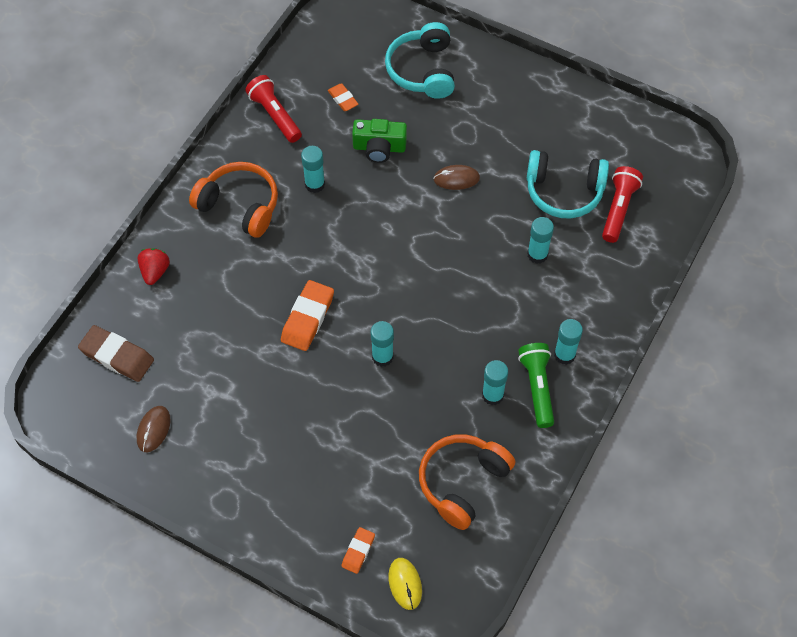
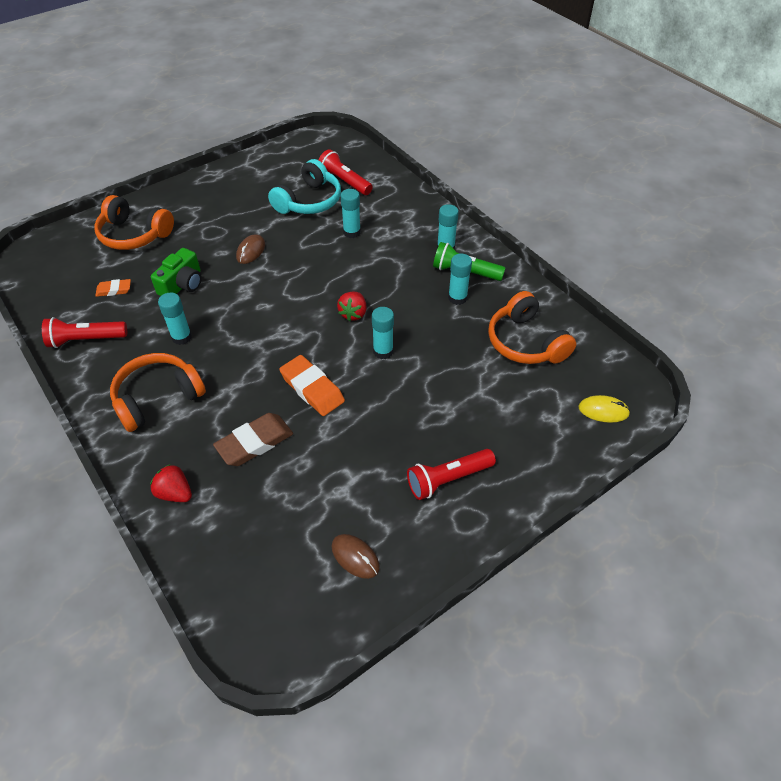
camera: 65 degrees left, 10 degrees down
(117, 356) = (249, 563): brown eraser -> brown eraser (254, 442)
(259, 471) = (448, 479): none -> red flashlight
(358, 551) = (560, 432): orange eraser -> none
(418, 309) = (353, 314): none -> red strawberry
(422, 70) = (134, 235): turquoise headphones -> orange headphones

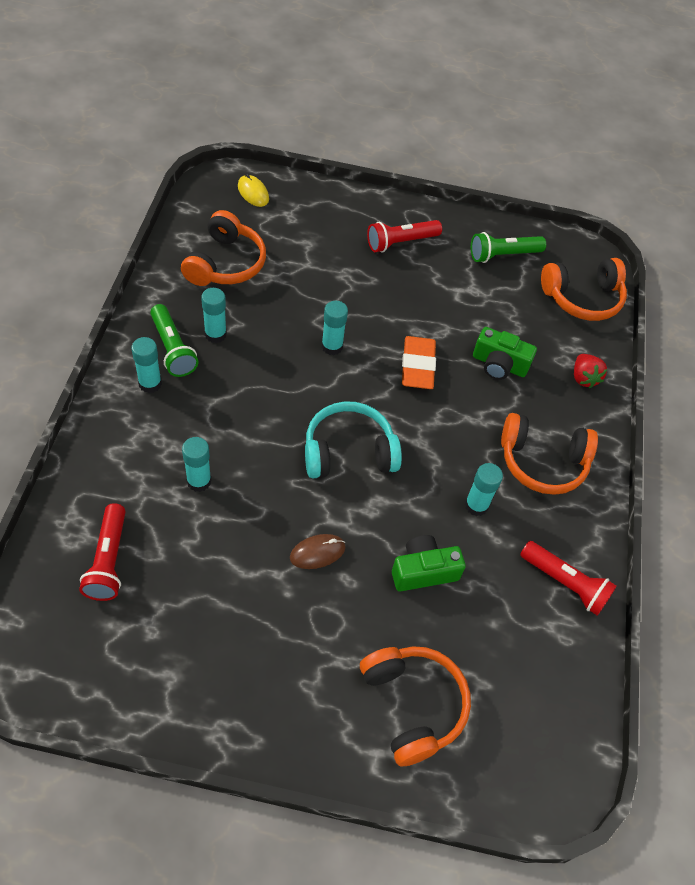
camera: 140 degrees left, 5 degrees up
(114, 290) = (496, 629): orange eraser -> none
(239, 580) = (582, 298): none -> orange headphones
(254, 442) = (499, 364): brown eraser -> green camera
(309, 201) = (181, 568): turquoise headphones -> turquoise headphones (348, 451)
(353, 314) = (312, 396): red strawberry -> none
(355, 557) = (503, 255): brown mouse -> green flashlight
(448, 479) = (401, 242): red flashlight -> red flashlight turned 135 degrees clockwise

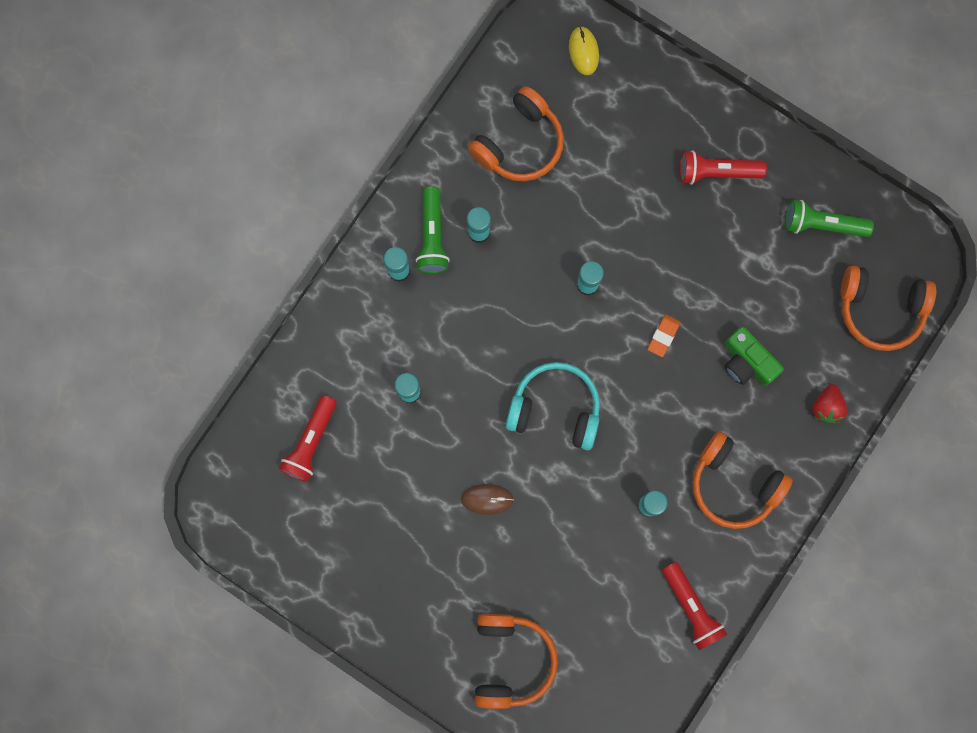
camera: 30 degrees right, 25 degrees up
(417, 366) = (663, 336): orange eraser -> orange eraser, size x0.57
(423, 571) = (571, 550): green camera -> none

